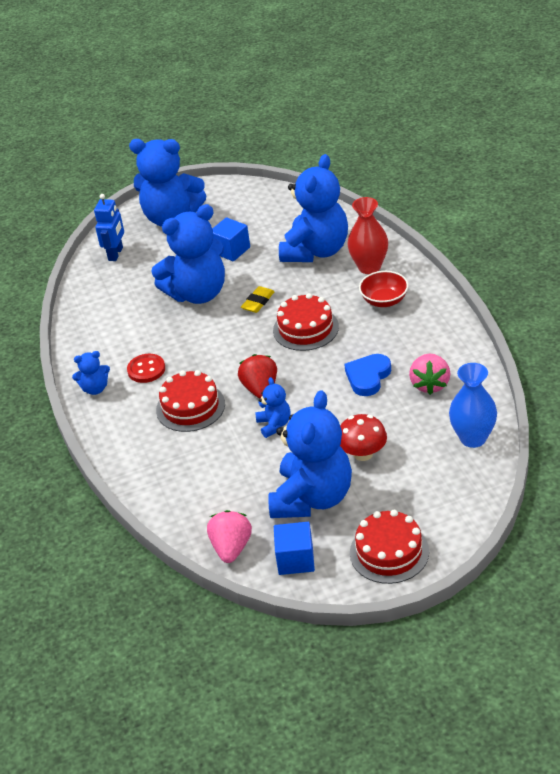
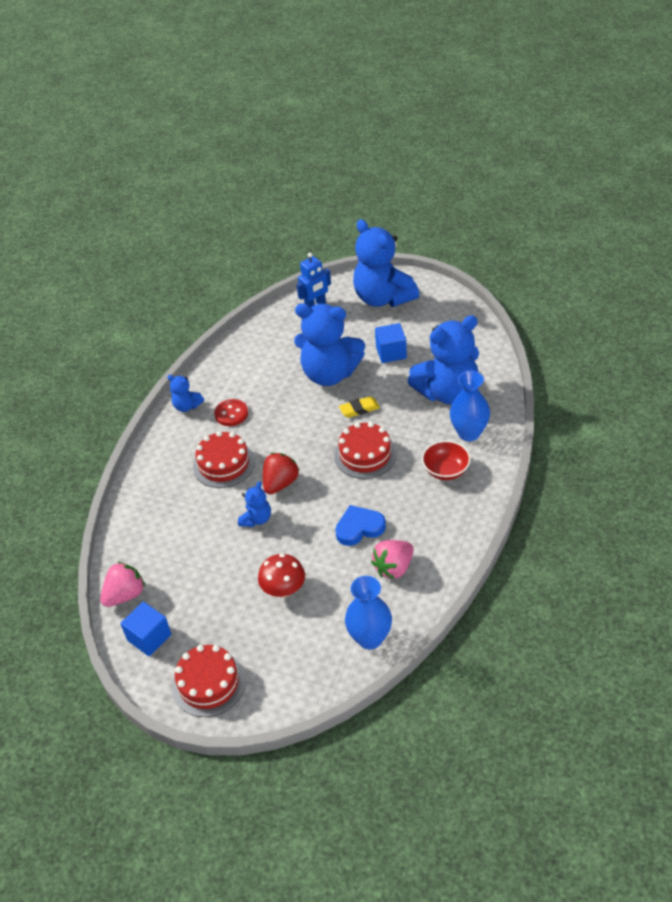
camera: 40 degrees right, 5 degrees up
(312, 498) = (213, 598): blue teddy bear -> none
(369, 267) = (469, 433): red vase -> blue vase

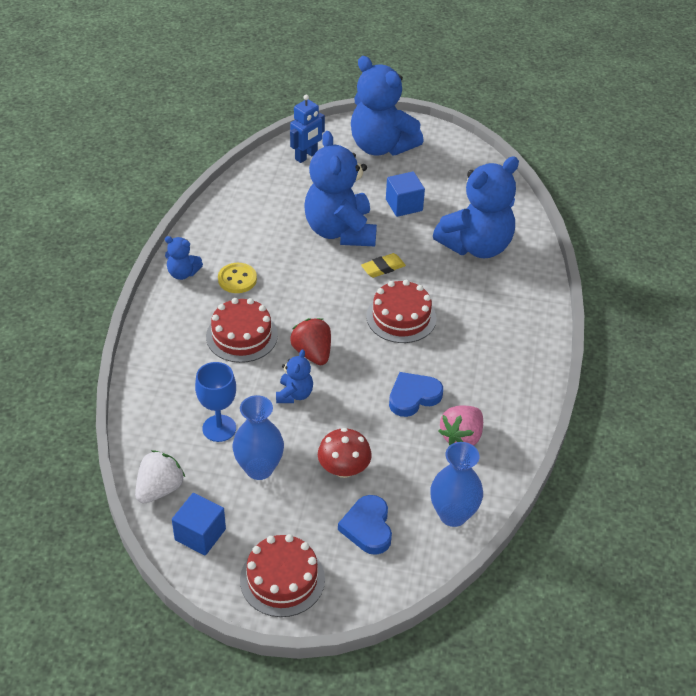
camera: 15 degrees left, 0 degrees up
(125, 595) = (160, 489): pink strawberry -> white strawberry
(186, 545) = (219, 428): none -> blue goblet
(231, 414) = (237, 279): red button -> yellow button
(280, 483) = (312, 353): red strawberry -> red strawberry turned 45 degrees counterclockwise
(292, 643) = (368, 527): none -> blue heart
(329, 374) = (340, 231): blue teddy bear -> blue teddy bear turned 75 degrees clockwise
(445, 470) = (494, 329): red bowl -> none
(469, 433) = (510, 288): blue vase -> blue vase (259, 468)

